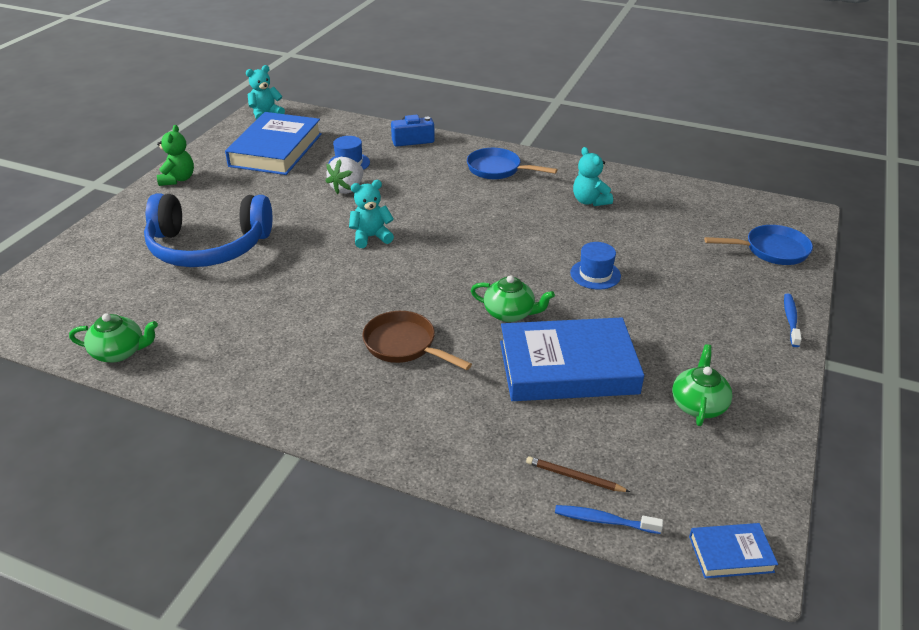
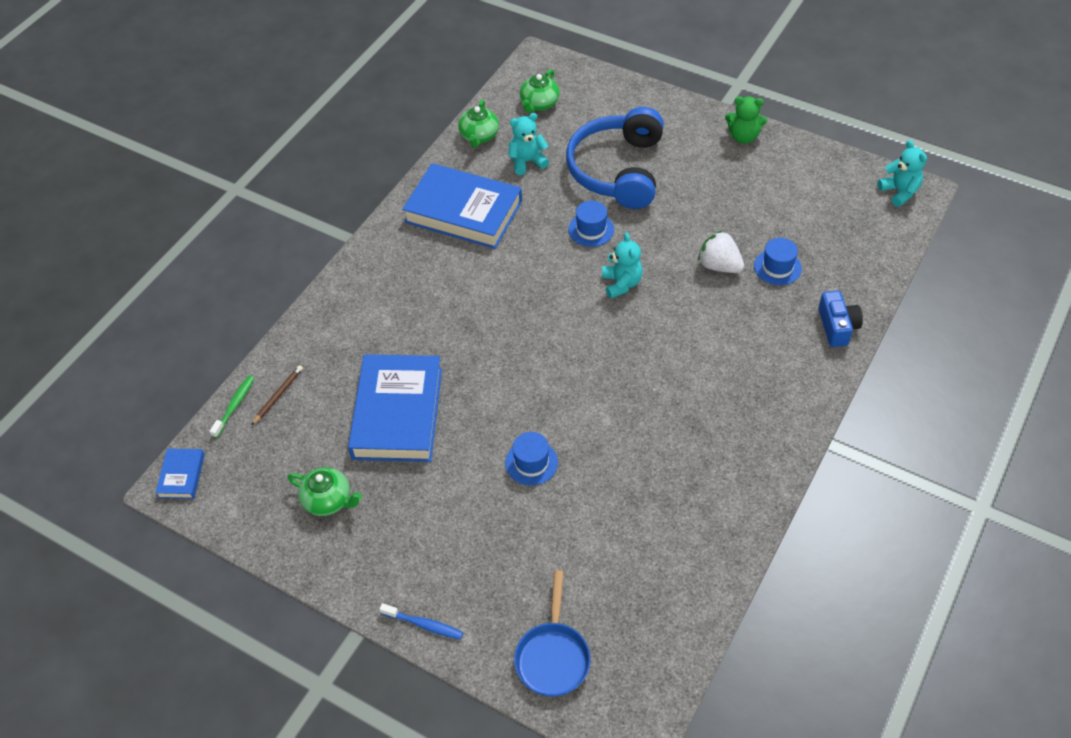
camera: 100 degrees right, 15 degrees up
(276, 150) = (808, 205): blue book -> blue book (463, 212)
(296, 258) = (591, 229): none -> blue hat
(404, 345) = (451, 302): brown pan -> none
(498, 169) = (760, 405): blue pan -> none
(510, 313) = (480, 381): green teapot -> green teapot (539, 104)
(589, 201) = (680, 488): turquoise teddy bear -> turquoise teddy bear (527, 162)
(603, 520) = (234, 405): blue toothbrush -> green toothbrush

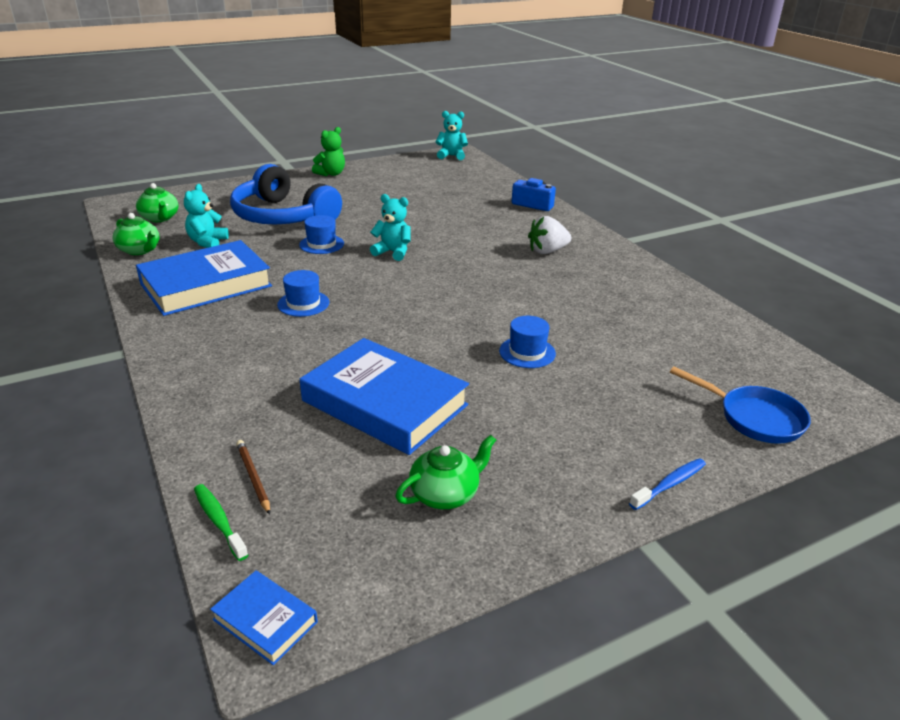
camera: 60 degrees left, 20 degrees down
(719, 266) = (429, 217): white strawberry -> white strawberry (547, 251)
(777, 267) = (459, 202): blue hat -> blue hat (303, 303)

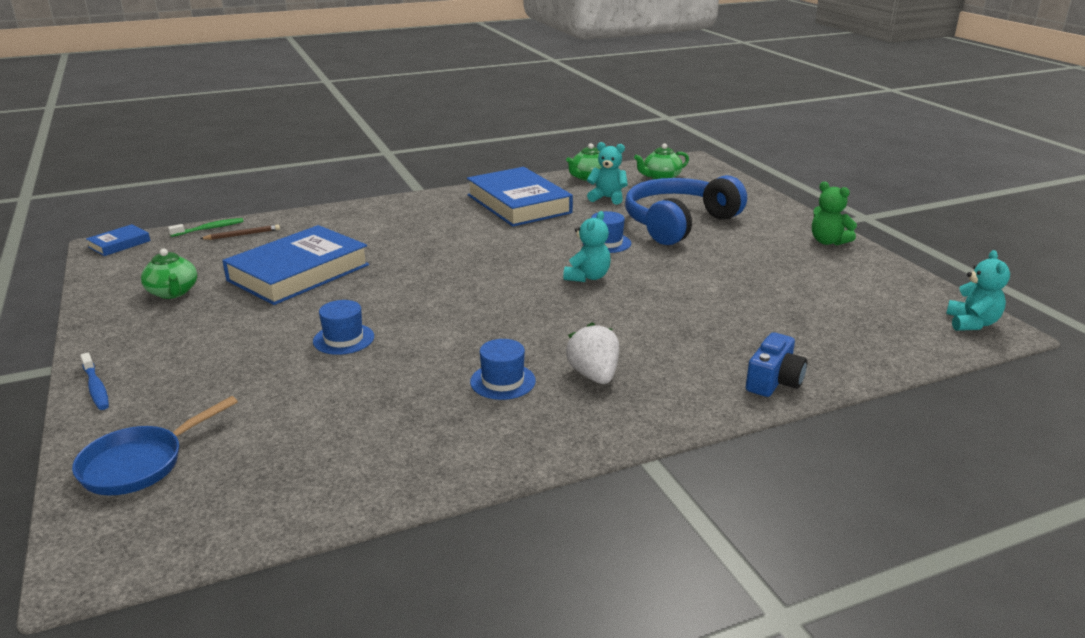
camera: 95 degrees right, 5 degrees down
(303, 303) = (476, 239): blue hat -> blue hat (502, 381)

